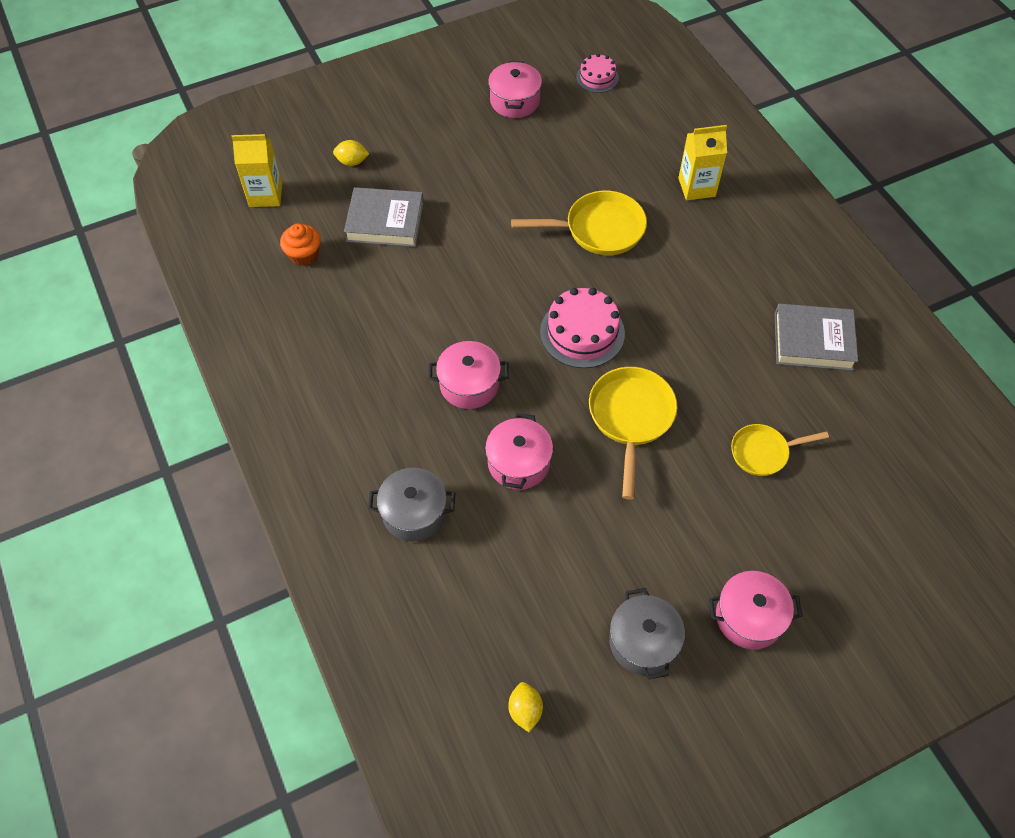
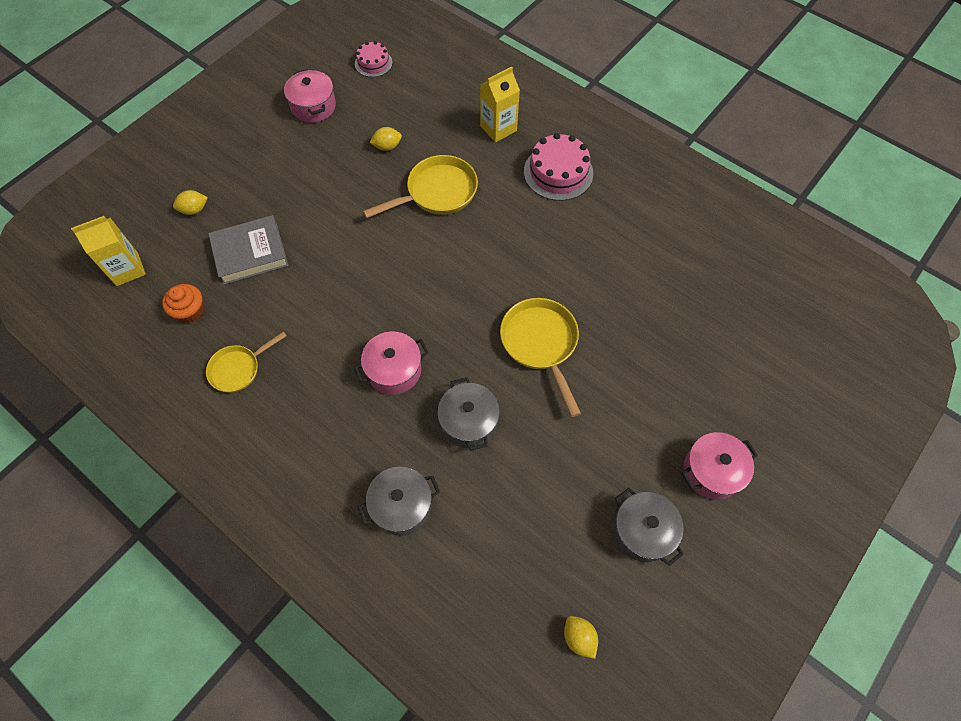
camera: 25 degrees left, 5 degrees up
(518, 463) = (469, 422): pink pot -> grey pot
(570, 166) = (387, 146): none -> yellow lemon
(582, 332) = (466, 286): pink cake -> pink cake (558, 172)
(763, 452) = (656, 329): yellow pan -> yellow pan (238, 369)
(813, 341) = (648, 222): grey book -> none

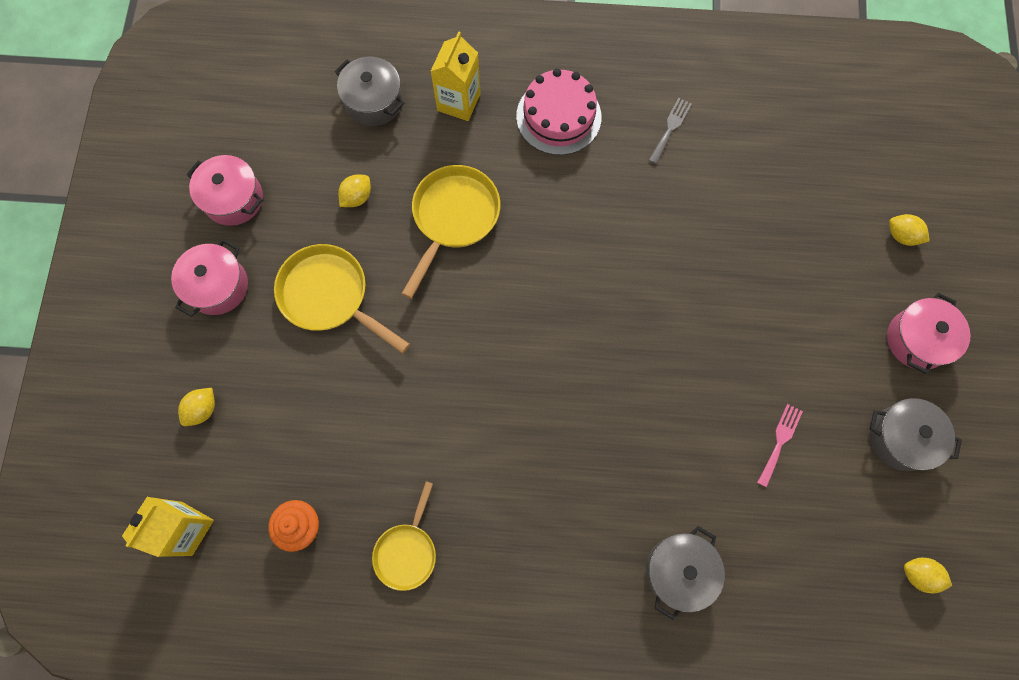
camera: 35 degrees left, 10 degrees up
(250, 253) = (310, 417): grey book -> none
(373, 63) = (258, 103): pink cake -> none
(394, 370) = (564, 442): pink pot -> pink pot (218, 286)
(469, 422) = (675, 444): grey pot -> grey pot (373, 102)
(541, 344) = (681, 317): yellow pan -> yellow pan (329, 296)
(546, 471) = (780, 441): none -> pink fork
(632, 222) = (670, 128): none -> grey fork
(756, 392) = (901, 236): none -> yellow lemon

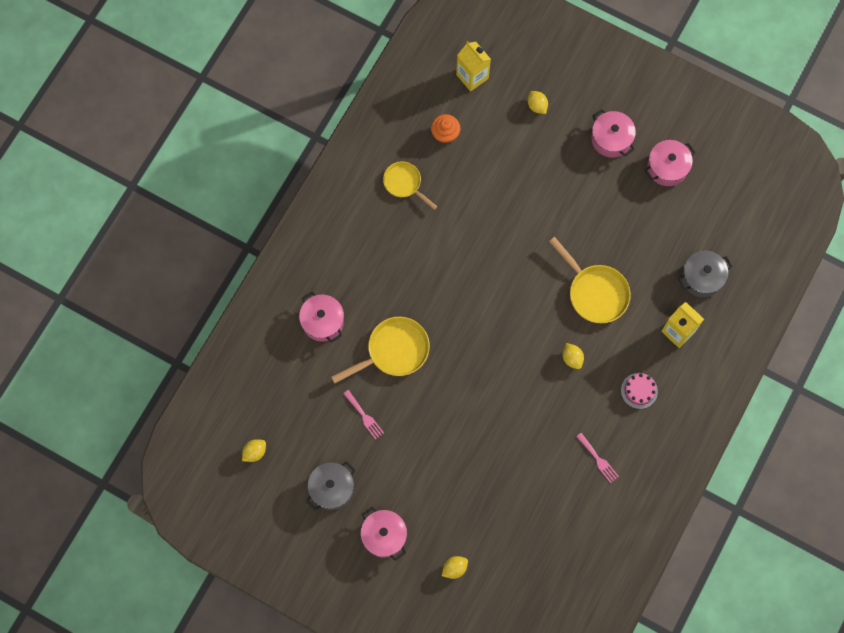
camera: 115 degrees right, 0 degrees up
(329, 296) = (575, 199): yellow pan -> yellow pan (393, 351)
(357, 197) = (635, 240): yellow lemon -> yellow lemon (572, 358)
(558, 116) = (639, 390): pink cake -> pink cake, size x0.59
(670, 128) = (598, 459): grey fork -> pink fork
(679, 571) = (322, 321): grey pot -> pink pot

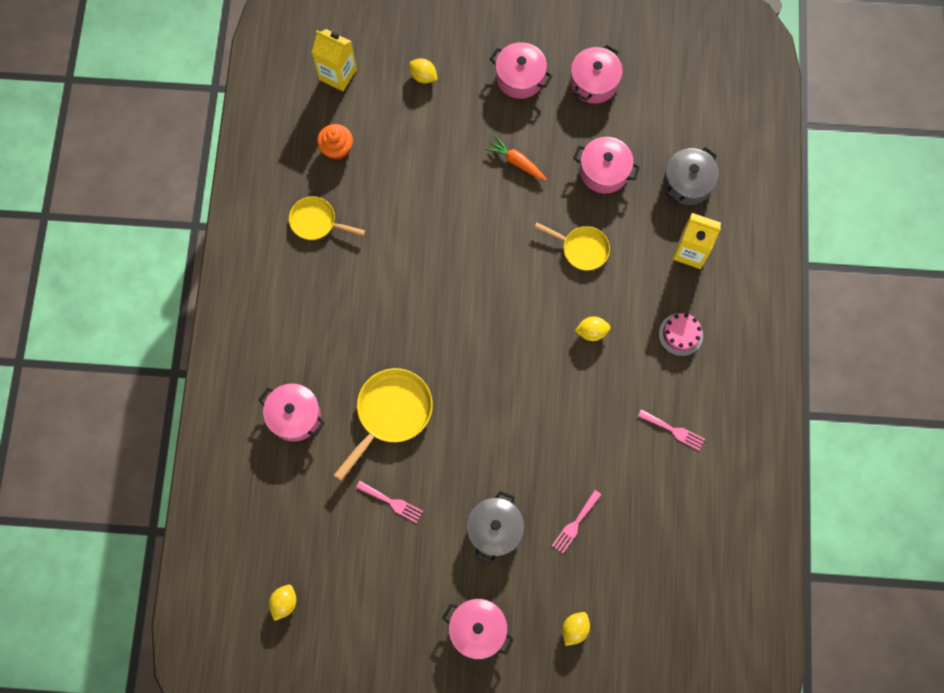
camera: 25 degrees left, 0 degrees up
(331, 488) = (392, 603): grey pot -> grey pot (494, 529)
(491, 493) = (575, 524): none -> pink fork
(572, 358) = (591, 332): yellow lemon -> yellow lemon turned 45 degrees counterclockwise
(577, 204) = (516, 162): none -> orange carrot
(595, 292) = (581, 249): yellow pan -> yellow pan, size x0.64
(641, 240) = (604, 171): none -> pink pot

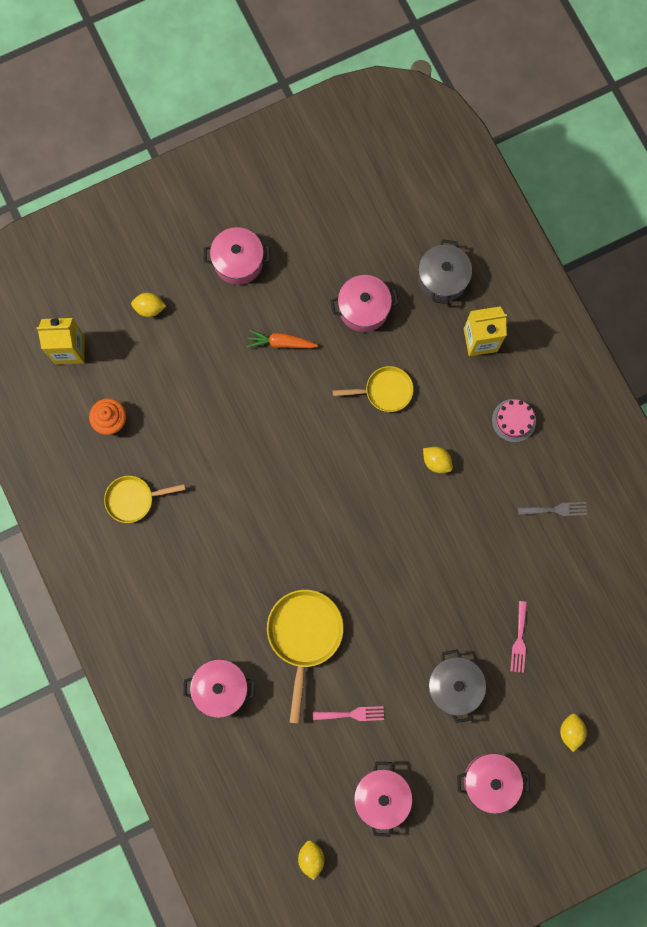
camera: 30 degrees left, 5 degrees up
(591, 332) = (436, 462): yellow lemon -> yellow lemon turned 75 degrees clockwise
(594, 82) = (307, 230): pink pot -> pink pot (381, 796)
(673, 430) = (555, 509): pink fork -> grey fork

